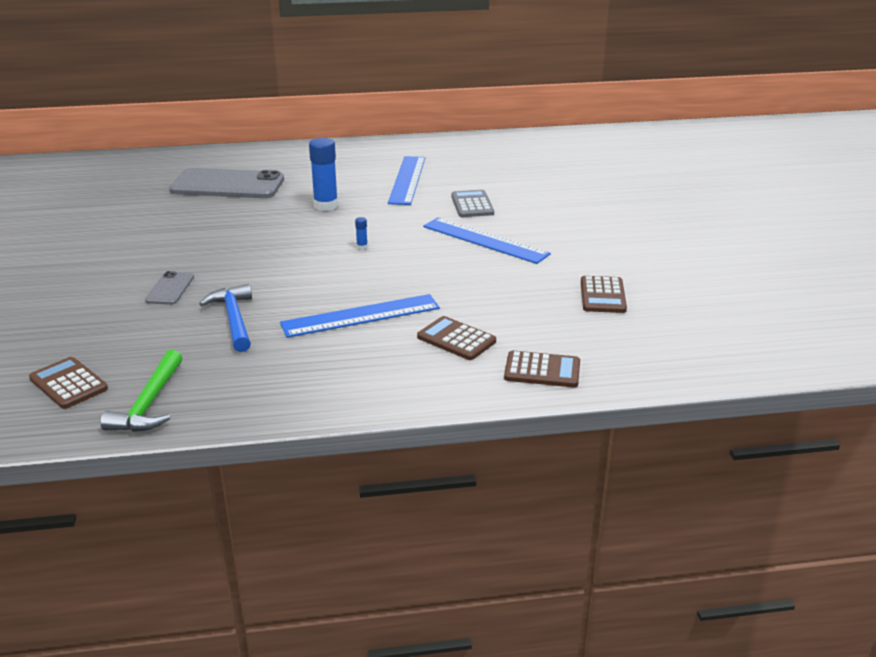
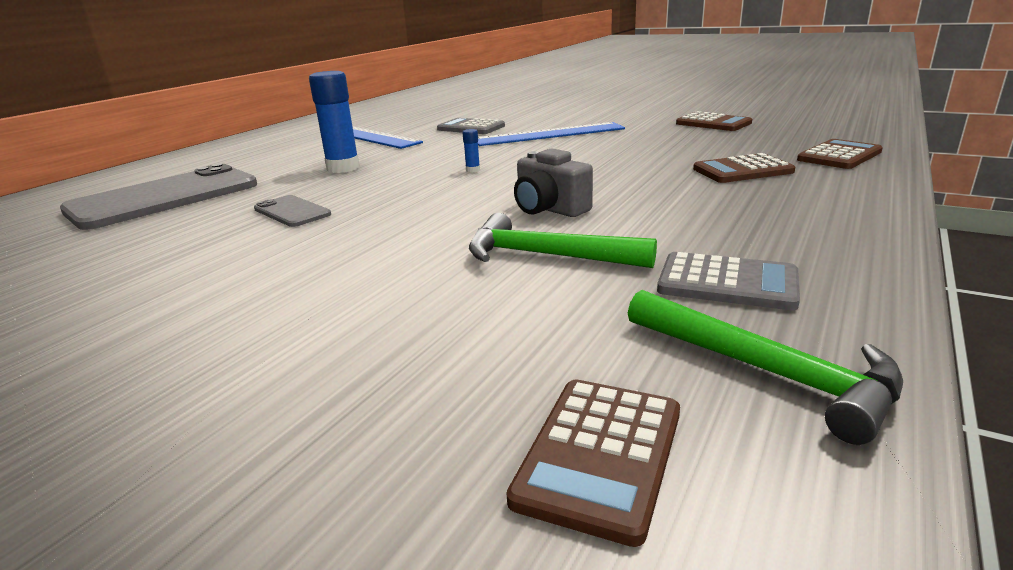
camera: 50 degrees left, 5 degrees down
(68, 384) = (600, 455): brown calculator -> brown calculator turned 60 degrees counterclockwise
(170, 288) = (374, 280): grey phone -> grey phone (292, 212)
(234, 319) = (546, 256): blue hammer -> green hammer
(237, 376) = (727, 283): none -> grey calculator
(307, 297) = (549, 209): none -> grey camera
(360, 316) = (637, 195): blue ruler -> none

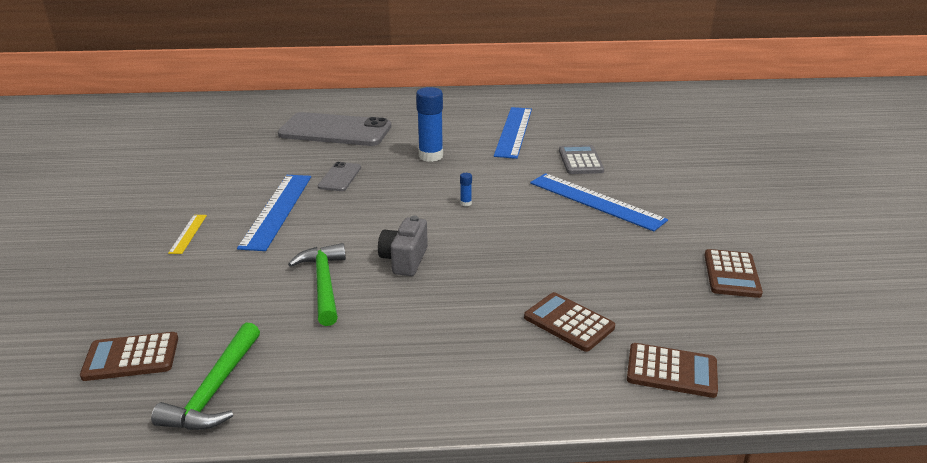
camera: 55 degrees right, 5 degrees up
(232, 337) = (188, 234): none -> yellow ruler
(300, 258) = (277, 210): none -> blue ruler
(727, 283) = (318, 358): grey calculator -> none

